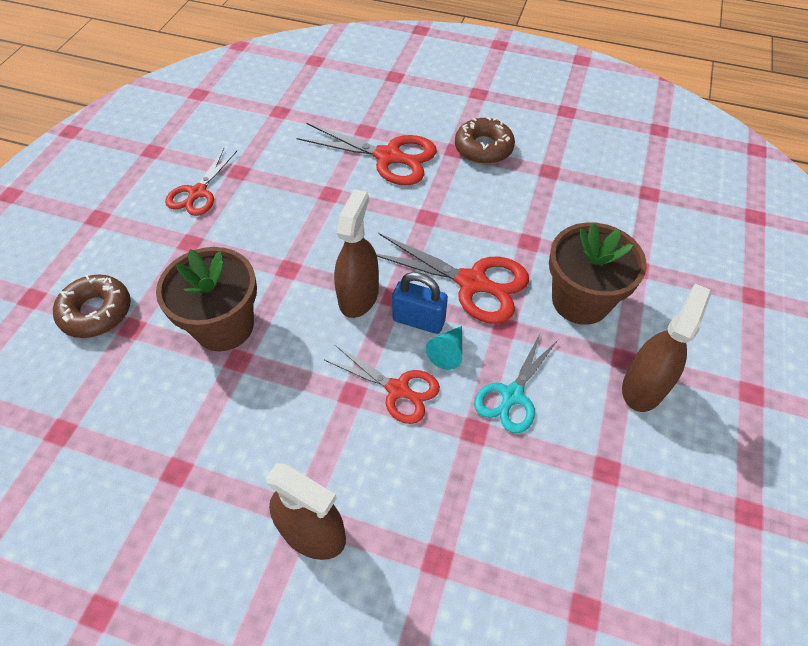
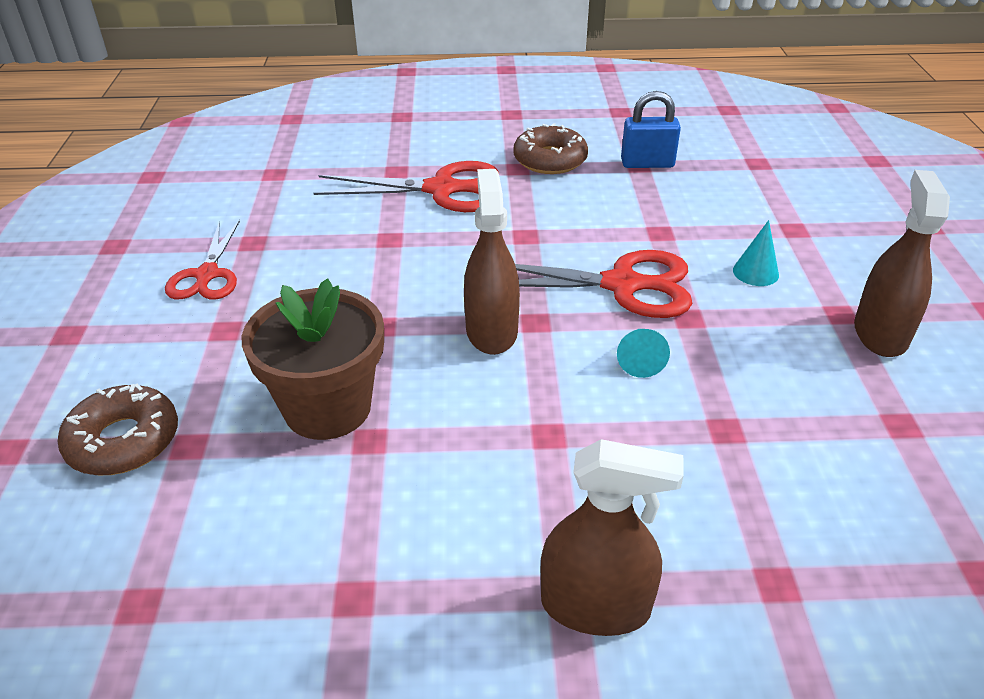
camera: 20 degrees left, 15 degrees down
(398, 390) = (604, 414): red scissors -> none
(419, 320) = (583, 337): blue padlock -> blue padlock (647, 163)
(512, 396) = (744, 382): turquoise scissors -> none
(580, 300) = (755, 272): brown flower pot -> turquoise cone

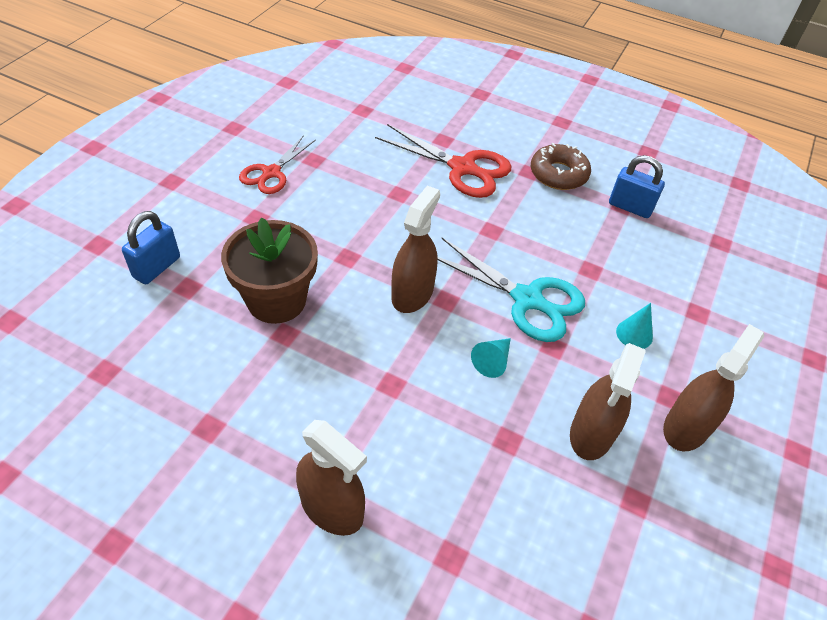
camera: 25 degrees right, 10 degrees up
(123, 441) = (157, 267): brown donut -> blue padlock
(623, 285) = (527, 300): red scissors -> turquoise scissors
(801, 381) = (591, 433): none -> brown spray bottle

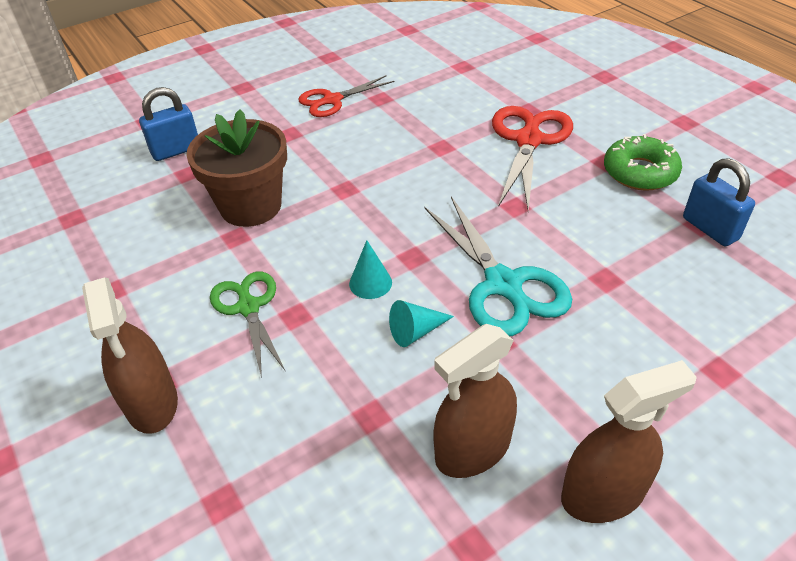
camera: 35 degrees right, 5 degrees down
(347, 393) = (248, 307): none -> green scissors
(412, 294) = (382, 240): brown spray bottle -> none
(463, 168) = (528, 140): red scissors -> red scissors turned 135 degrees counterclockwise
(558, 174) = (640, 172): brown donut -> green donut
(634, 334) = (611, 364): turquoise cone -> turquoise cone (370, 283)

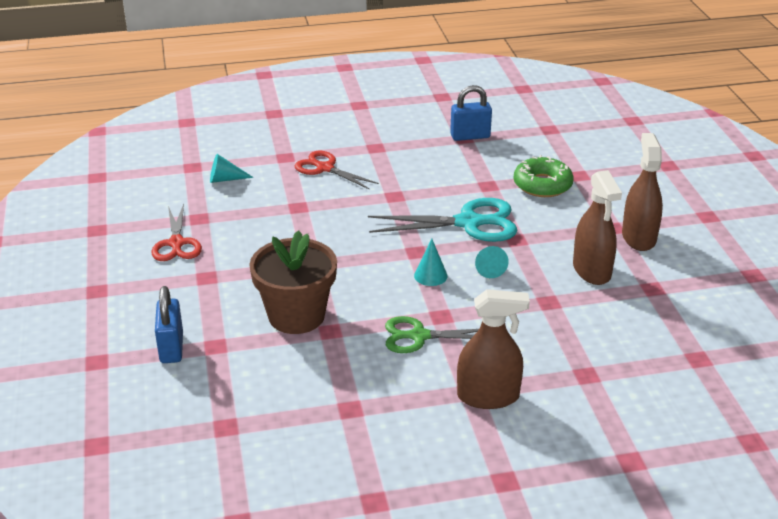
camera: 70 degrees left, 10 degrees down
(456, 89) = (225, 179): none -> turquoise cone
(528, 140) = (325, 168): red scissors -> red scissors, size x0.65
(640, 172) = (398, 139): green donut -> green donut (542, 185)

